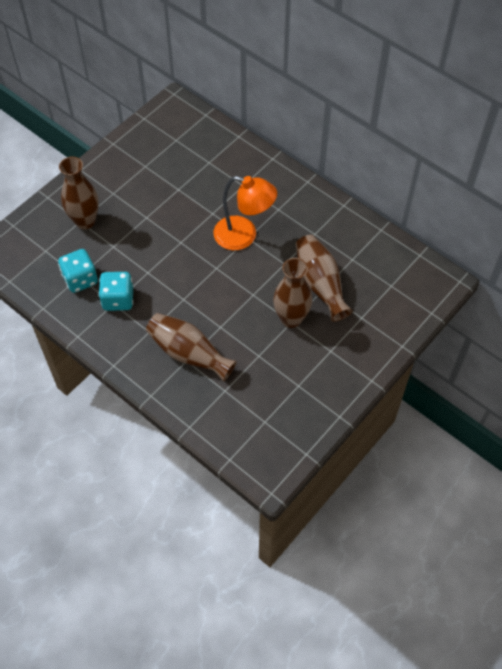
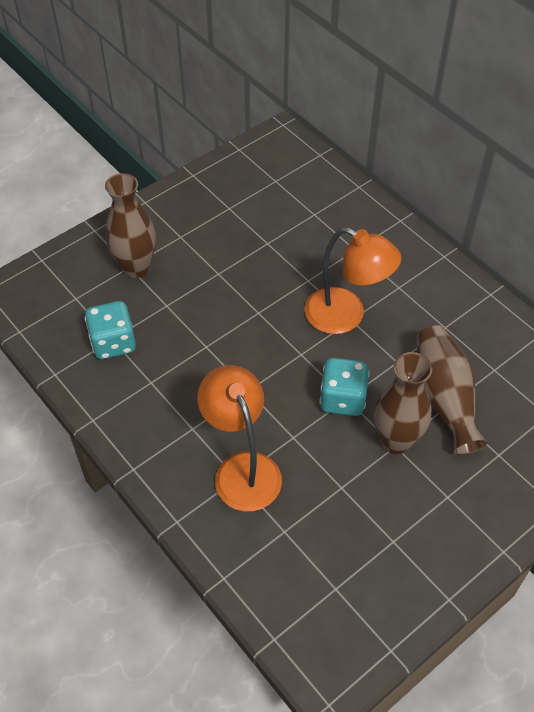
camera: 10 degrees right, 5 degrees down
(118, 299) = (158, 377): turquoise dice -> turquoise dice (342, 399)
(189, 353) = (242, 469): brown vase -> orange lamp

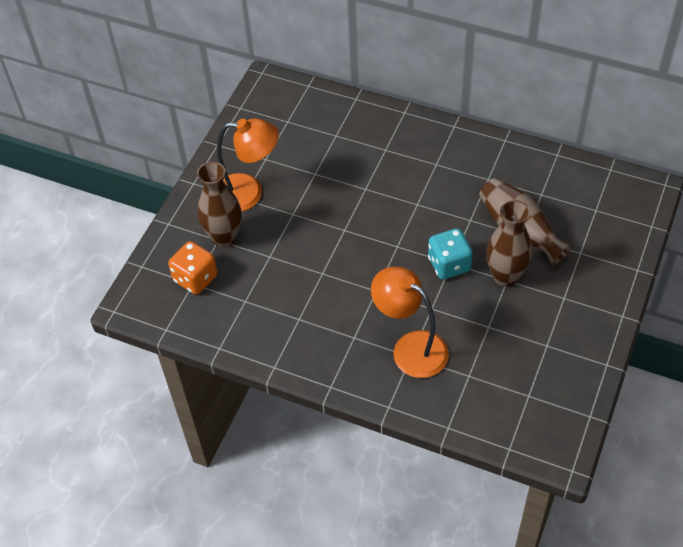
camera: 25 degrees left, 0 degrees up
(81, 294) = (195, 278): none -> orange dice
(113, 343) = (248, 303): turquoise dice -> none
(346, 316) = (412, 203): orange lamp -> orange lamp (249, 193)

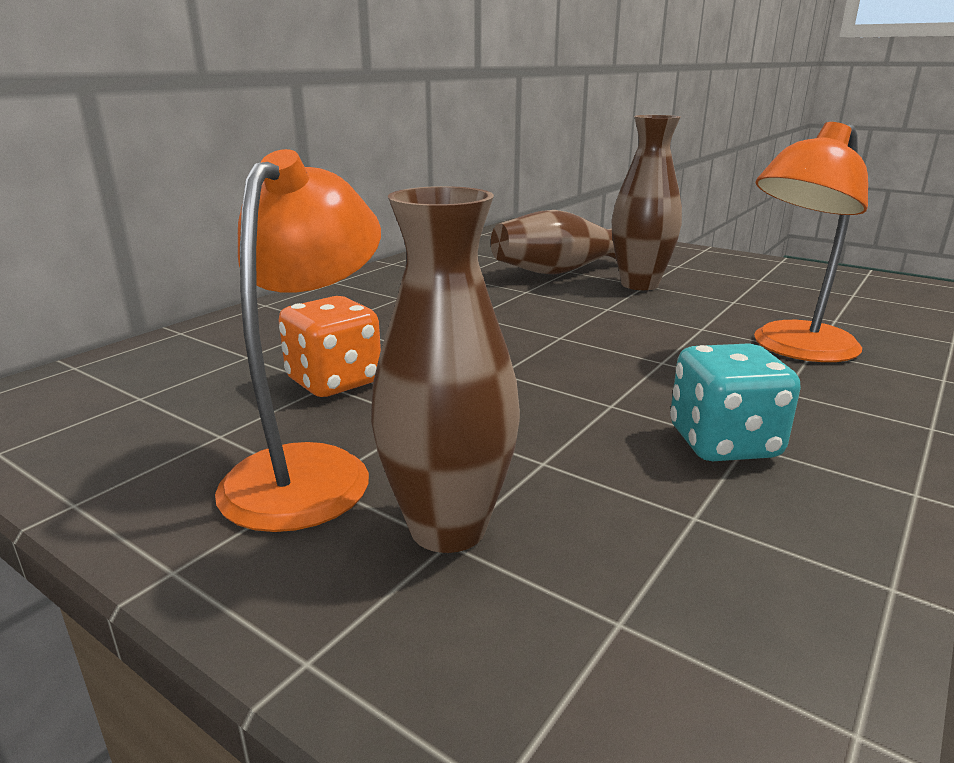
camera: 80 degrees left, 30 degrees down
(195, 278) = (598, 611): orange dice -> orange dice (334, 382)
(449, 264) = (611, 309): turquoise dice -> turquoise dice (723, 443)

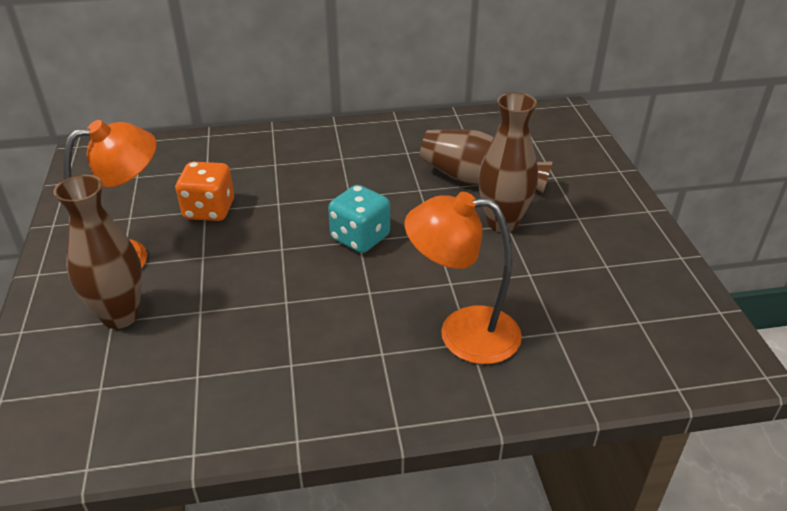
camera: 45 degrees right, 15 degrees up
(723, 443) = (282, 356): turquoise dice -> turquoise dice (360, 238)

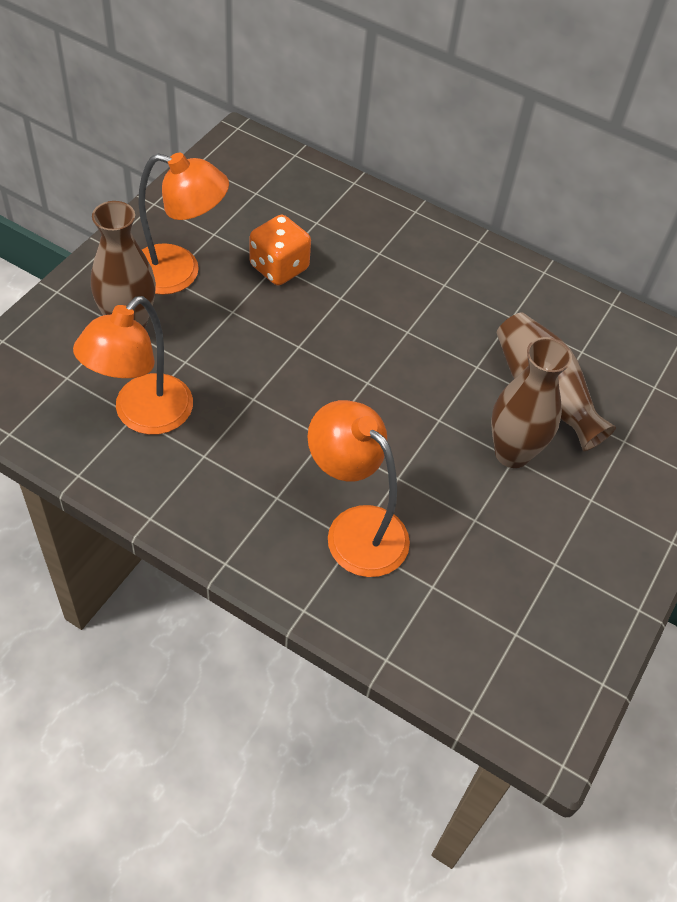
camera: 35 degrees right, 15 degrees up
(205, 370) = (143, 416): none -> orange lamp
(360, 238) = (371, 380): turquoise dice -> none

